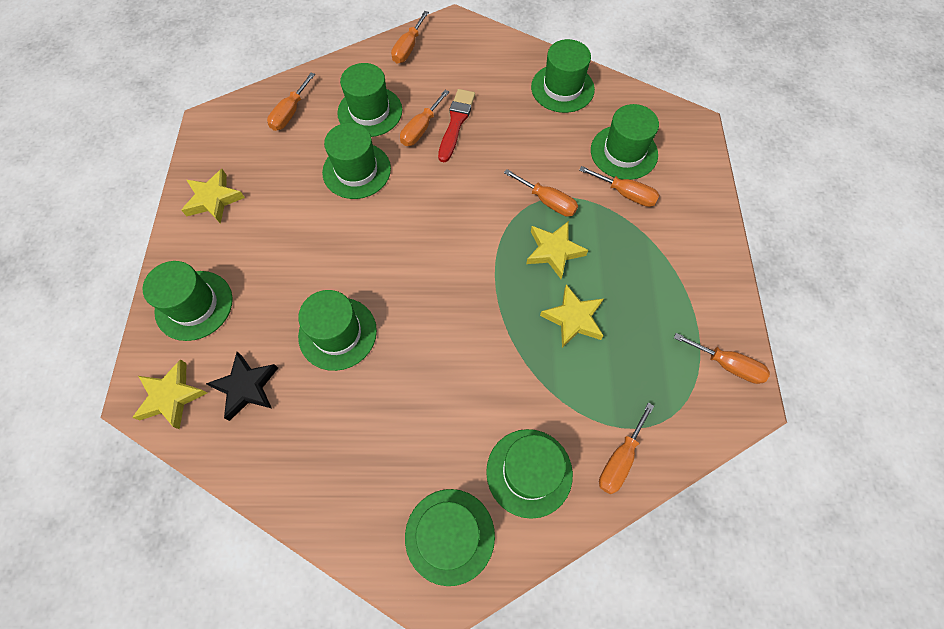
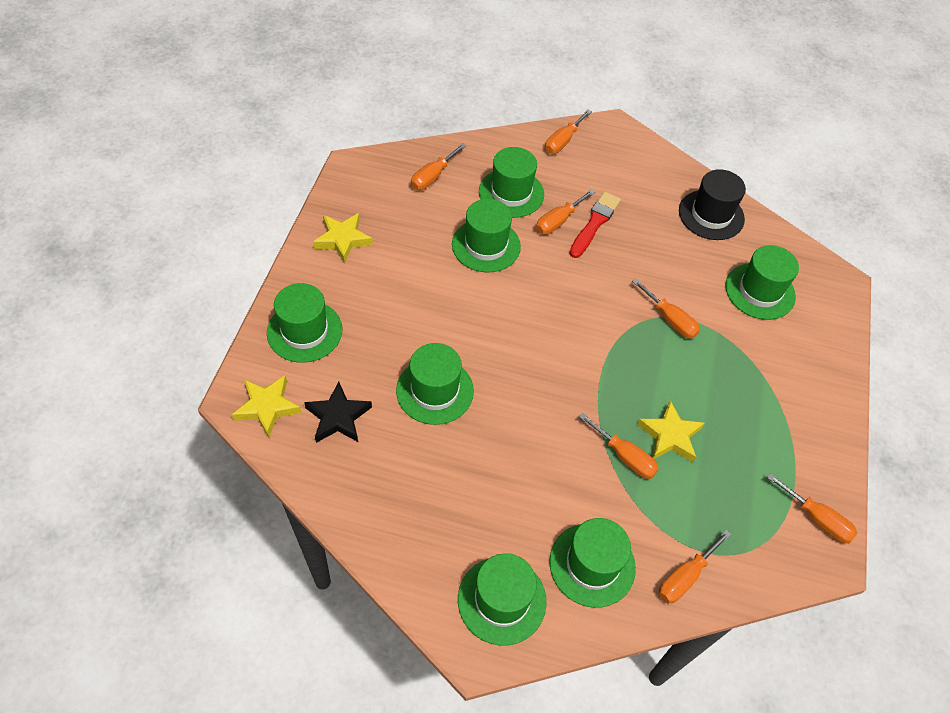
camera: 10 degrees right, 10 degrees down
(554, 251) = (665, 368): yellow star -> none
(562, 88) = (711, 215): green hat -> black hat
(625, 194) = (752, 331): orange screwdriver -> orange screwdriver (624, 456)

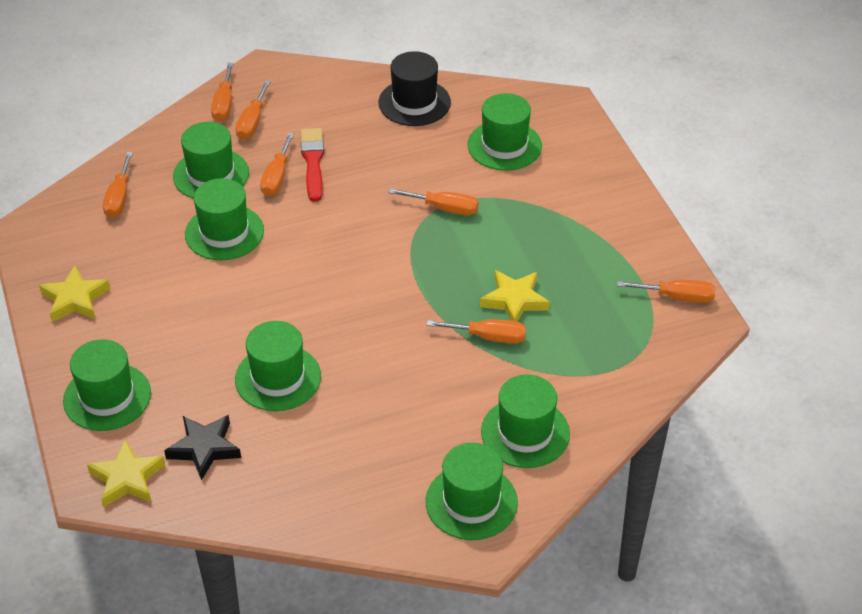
camera: 30 degrees left, 10 degrees down
(685, 577) = (606, 398): orange screwdriver -> orange screwdriver (252, 122)

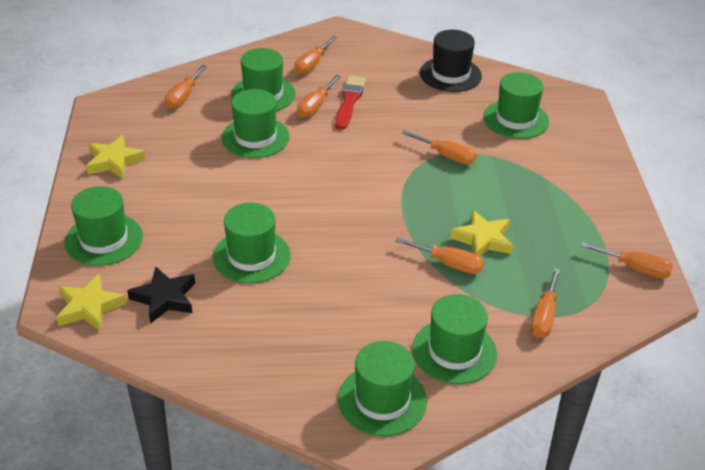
camera: 15 degrees right, 5 degrees down
(224, 104) = (295, 48): orange screwdriver -> orange screwdriver (544, 316)

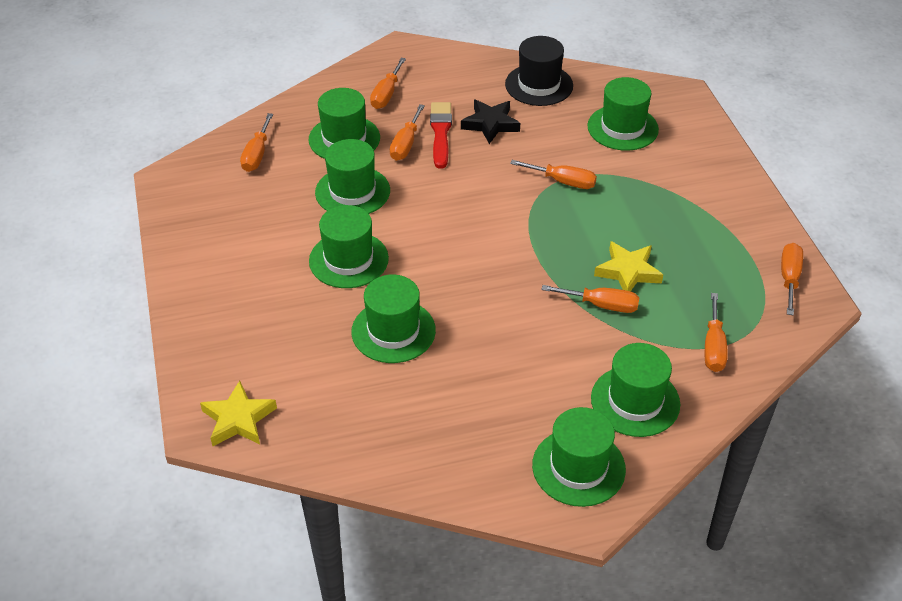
camera: 10 degrees left, 5 degrees up
(104, 239) = (227, 338): green hat -> green hat (348, 260)
(114, 161) = (206, 244): yellow star -> none
(164, 298) = (316, 395): black star -> black star (490, 124)
(635, 268) = (789, 278): orange screwdriver -> orange screwdriver turned 90 degrees counterclockwise

